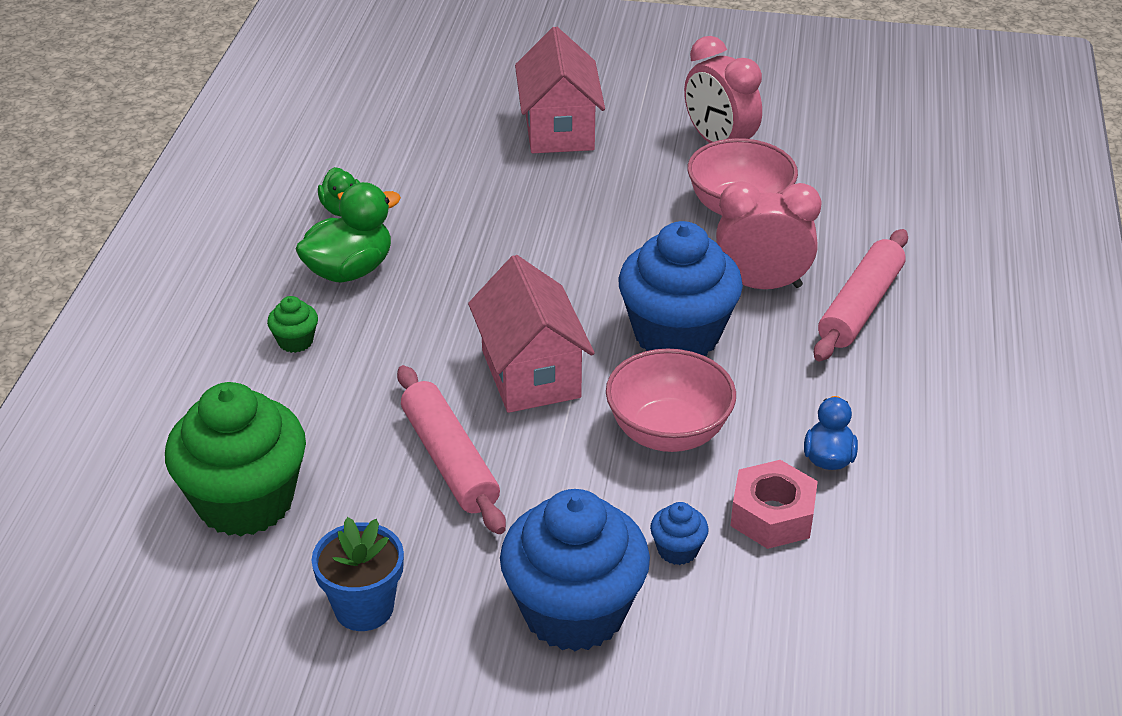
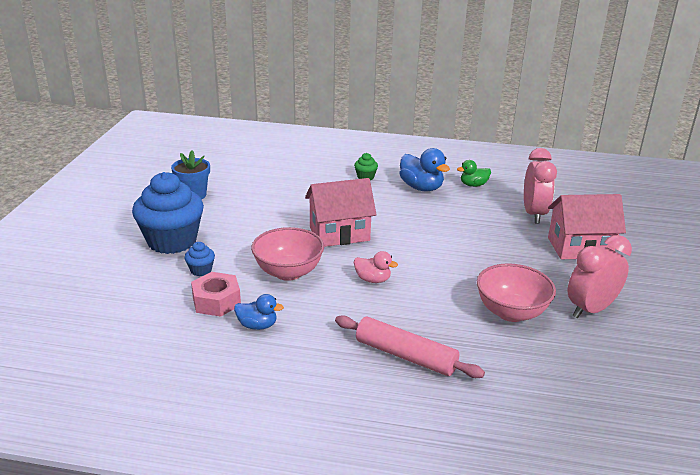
camera: 90 degrees right, 10 degrees down
(245, 501) = (262, 171): green cupcake -> none
(349, 270) = (421, 188): green duck -> blue duck
(449, 460) = (278, 213): pink rolling pin -> none
(677, 335) = (373, 280): blue cupcake -> pink duck
(761, 285) = (425, 315): pink clock -> pink clock (534, 214)

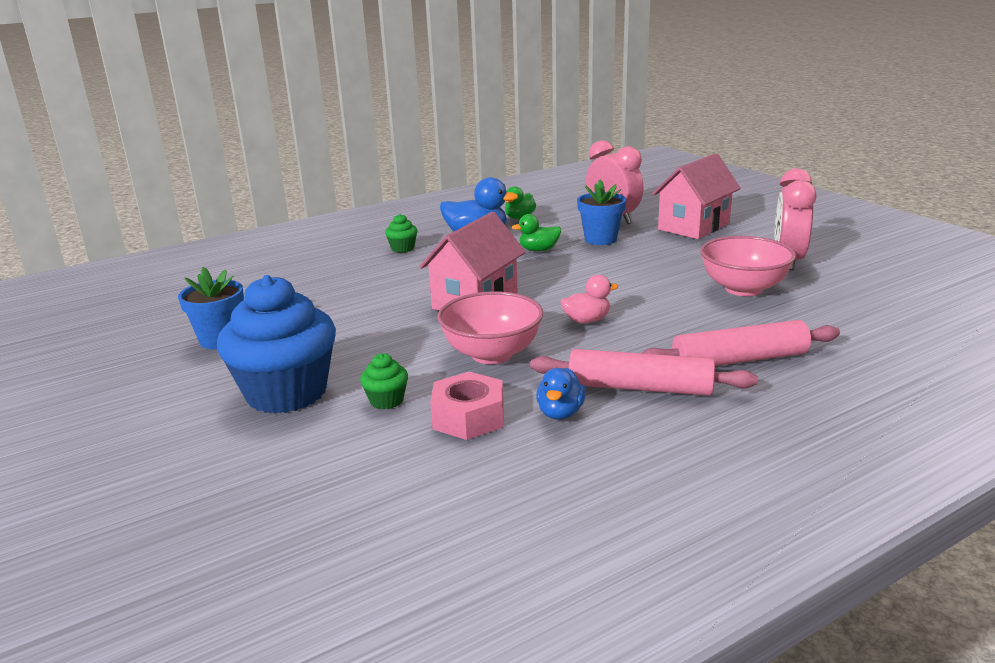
camera: 40 degrees left, 5 degrees down
(201, 270) = (386, 400): blue cupcake -> green cupcake
(257, 325) = (560, 413): blue duck -> blue duck turned 135 degrees clockwise
(320, 337) = (639, 387): none -> pink rolling pin
(439, 216) = (539, 250): none -> green duck
(493, 227) = (600, 239): none -> blue flower pot

